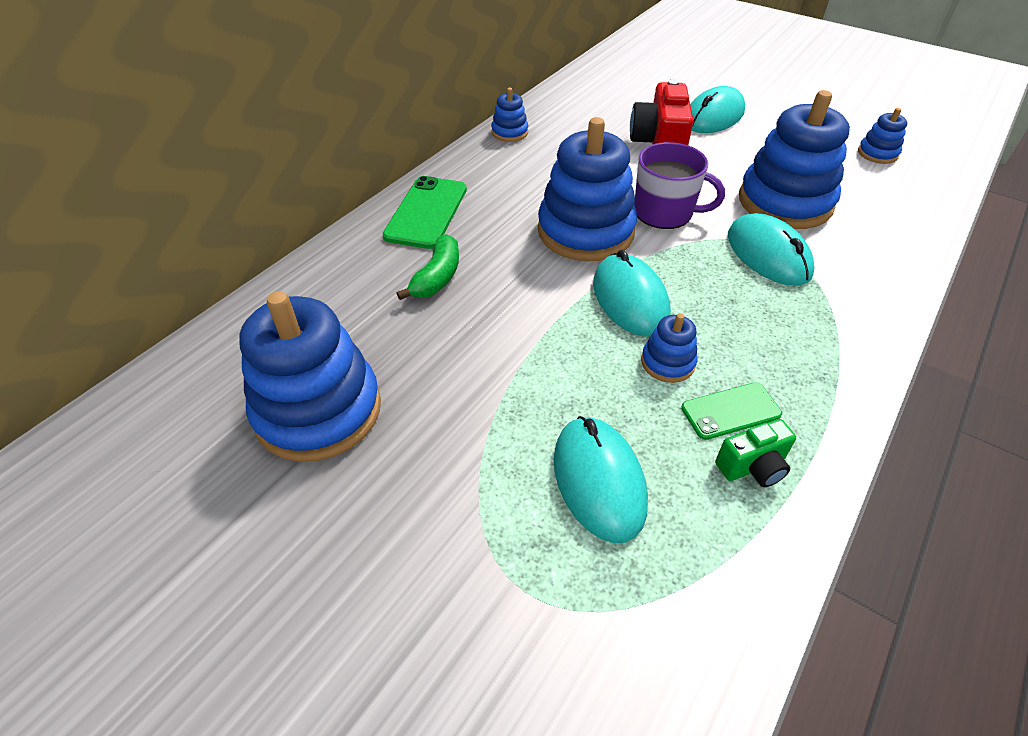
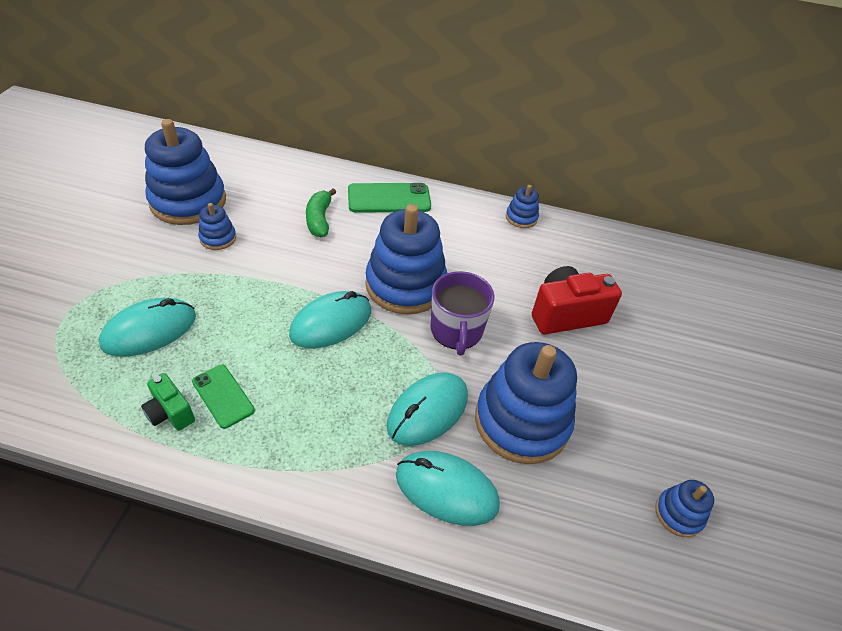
camera: 65 degrees right, 0 degrees up
(437, 277) = (319, 220): green banana -> green banana turned 90 degrees clockwise
(667, 362) = (266, 353): blue stacking toy -> blue stacking toy (218, 238)
(713, 116) = (650, 351): turquoise mouse -> turquoise mouse (446, 490)

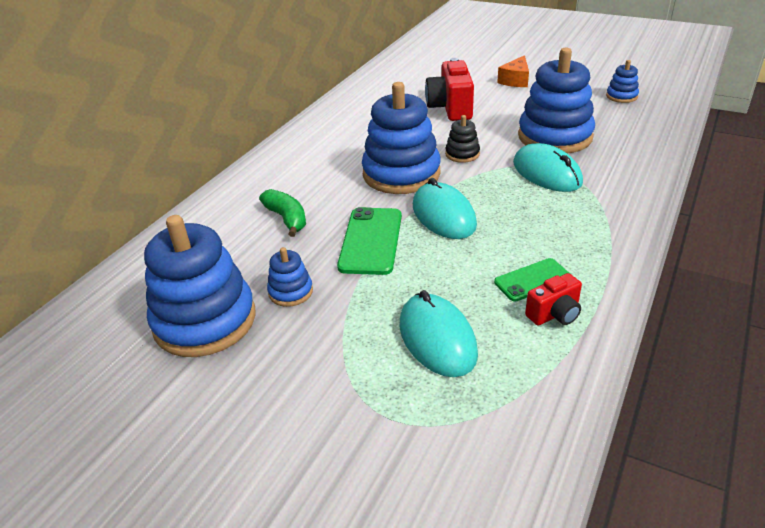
camera: 70 degrees left, 10 degrees down
(170, 413) = (554, 314): green camera -> red camera
(319, 220) = (286, 219): green banana -> green banana turned 135 degrees counterclockwise
(389, 199) = (271, 175): green phone -> green phone (371, 241)
(446, 490) = (618, 171): turquoise mouse -> none
(456, 331) = (462, 154): purple mug -> black stacking toy
(521, 218) = (329, 113): blue stacking toy -> none
(676, 378) = (515, 80): none -> orange cheese

